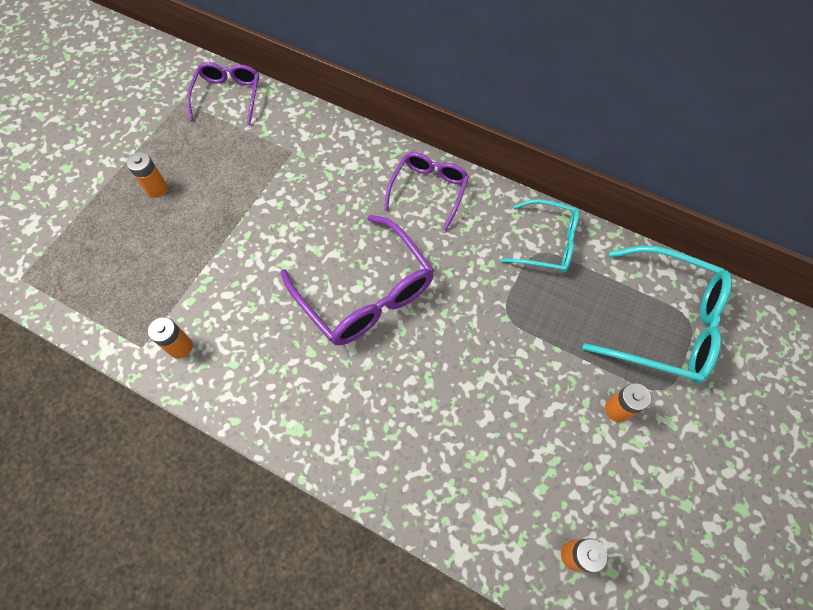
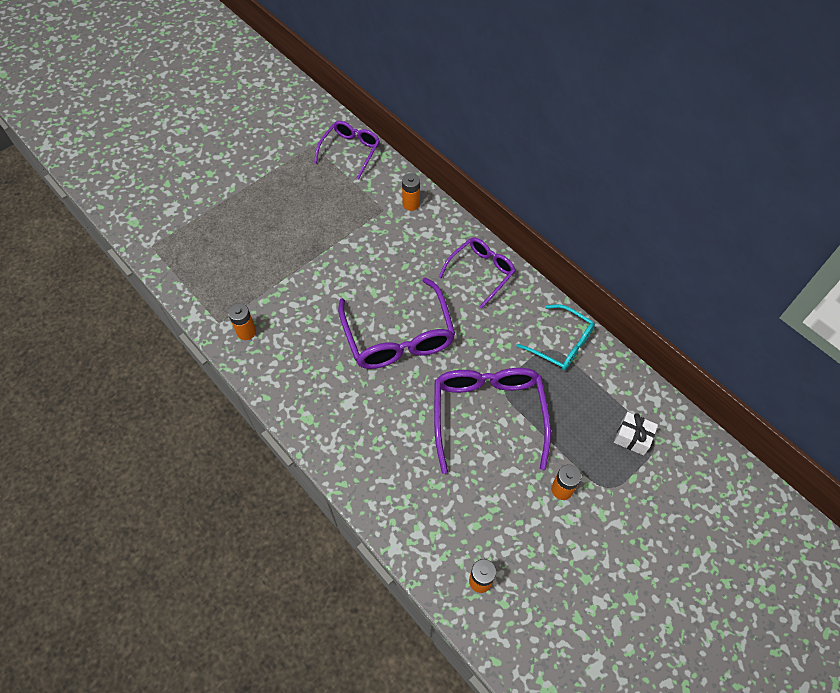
camera: 20 degrees right, 5 degrees down
(157, 188) = (270, 208): orange battery -> orange battery (411, 204)
(502, 350) = (488, 414): none -> purple glasses
(665, 323) = (632, 437): turquoise glasses -> white gift

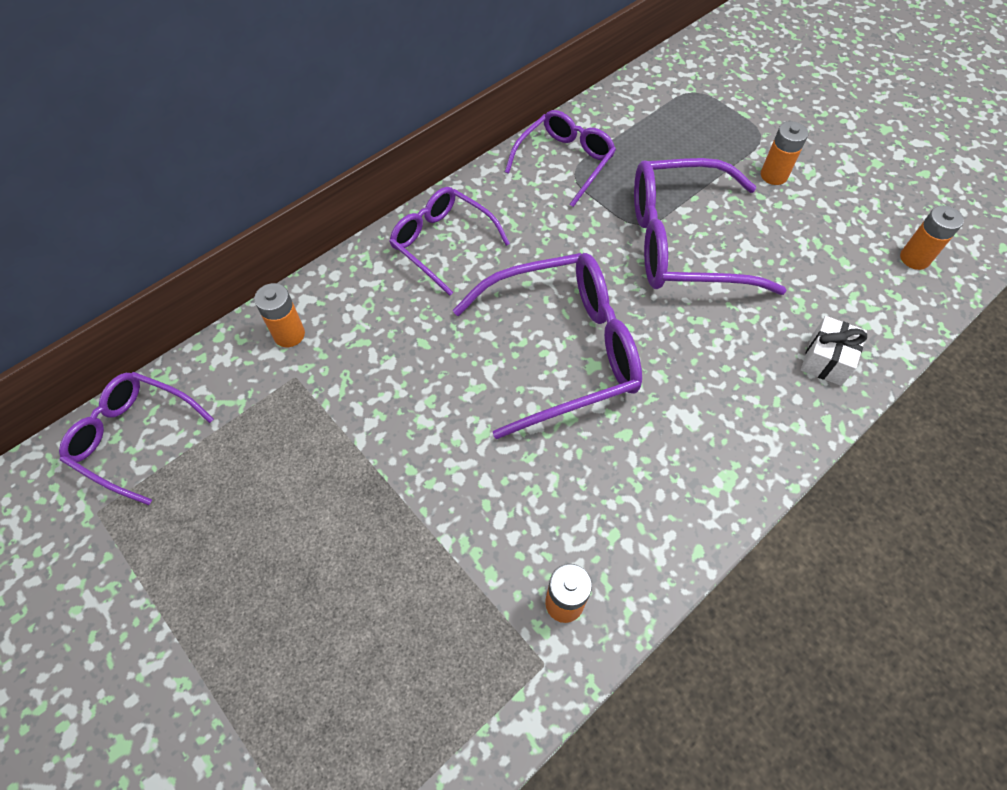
camera: 90 degrees left, 0 degrees up
(561, 344) = (565, 162): turquoise glasses -> purple glasses
(632, 437) = (692, 109): white gift -> white gift (826, 360)

